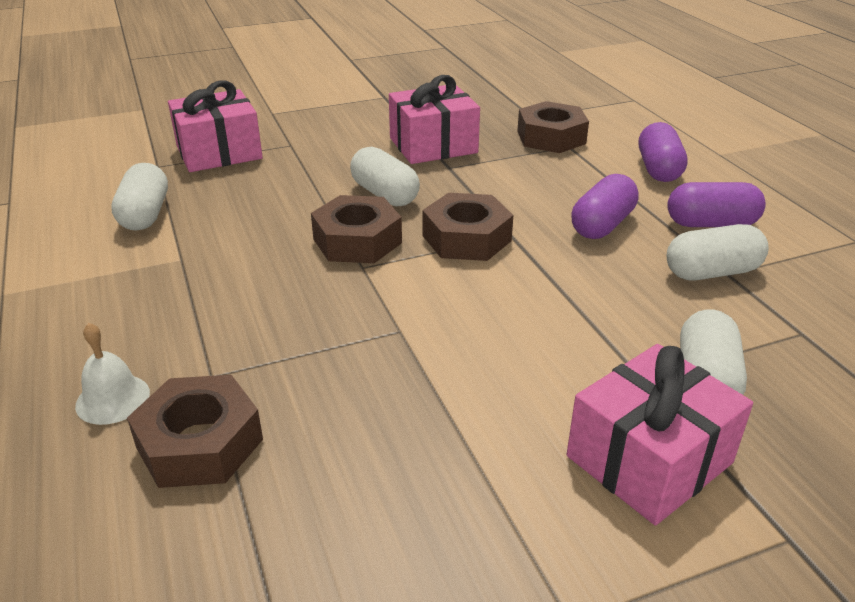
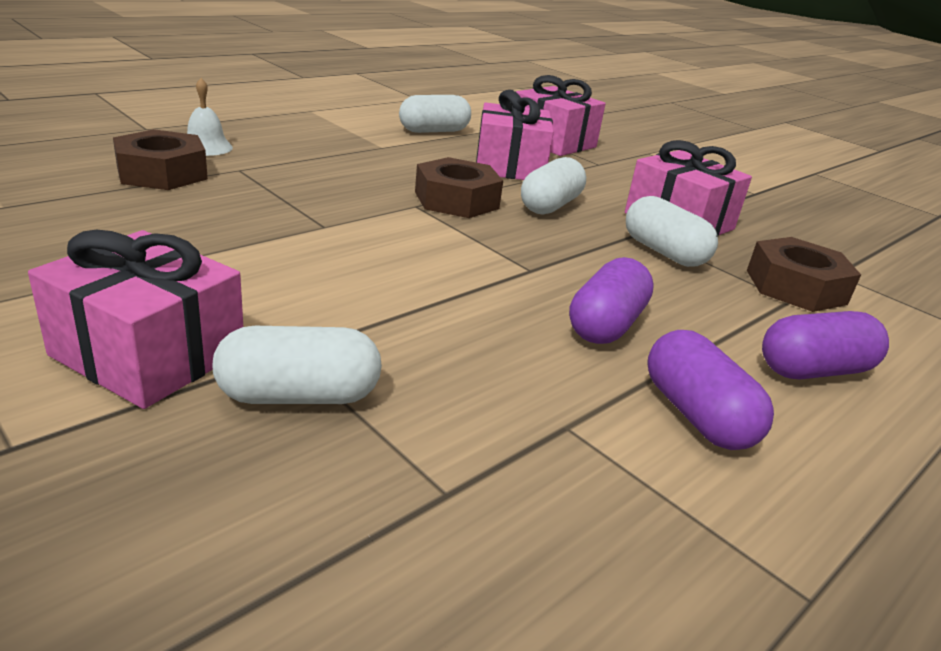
camera: 65 degrees right, 5 degrees down
(277, 192) = (510, 166): none -> pink gift
(466, 238) = (503, 246): brown nut -> none
(602, 225) = (606, 325): purple capsule -> purple capsule turned 75 degrees counterclockwise
(712, 272) = (557, 410): white capsule -> white capsule (664, 252)

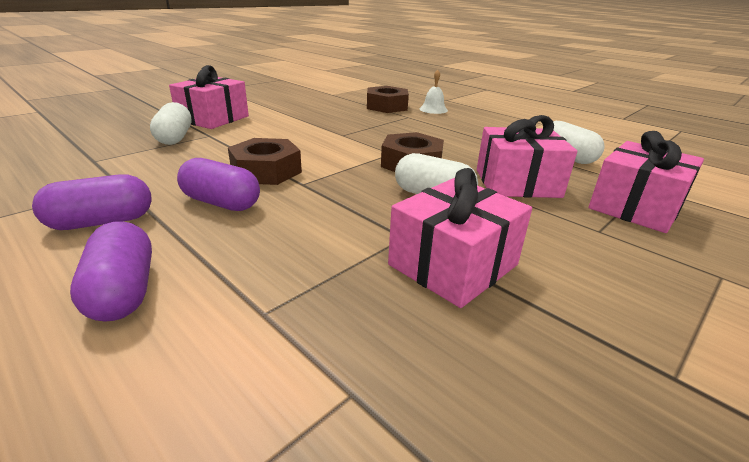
camera: 90 degrees right, 0 degrees up
(664, 252) = (357, 243): white capsule -> none
(795, 287) = (296, 327): brown nut -> brown nut (266, 171)

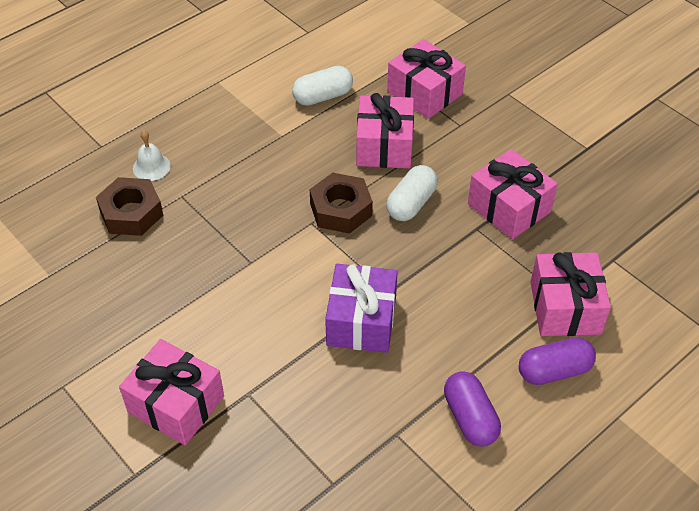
camera: 85 degrees left, 20 degrees up
(175, 138) = (257, 427): white capsule -> none
(221, 203) = (431, 344): purple capsule -> none
(242, 311) = (565, 307): none -> pink gift
(266, 171) = (361, 321): brown nut -> purple gift

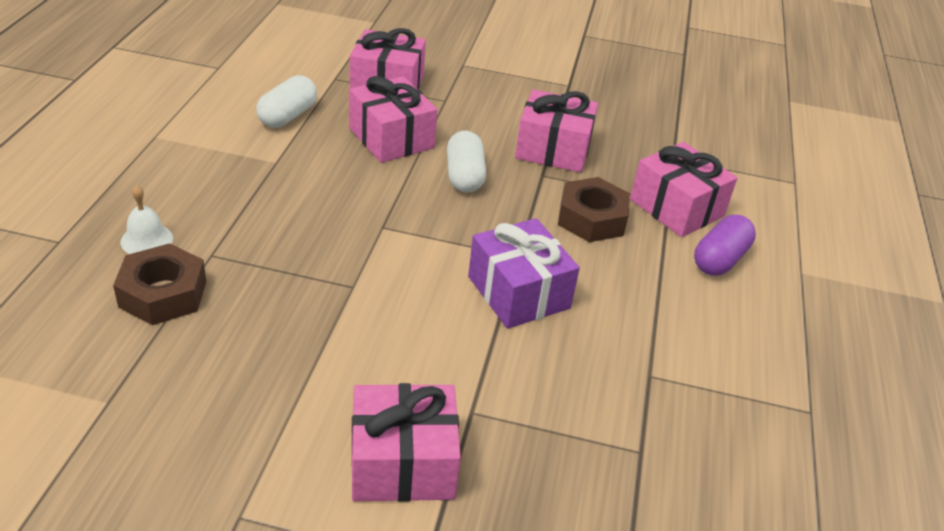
camera: 40 degrees left, 10 degrees down
(341, 209) = (401, 205): brown nut -> brown nut (591, 218)
(470, 418) = (696, 329): purple capsule -> none

